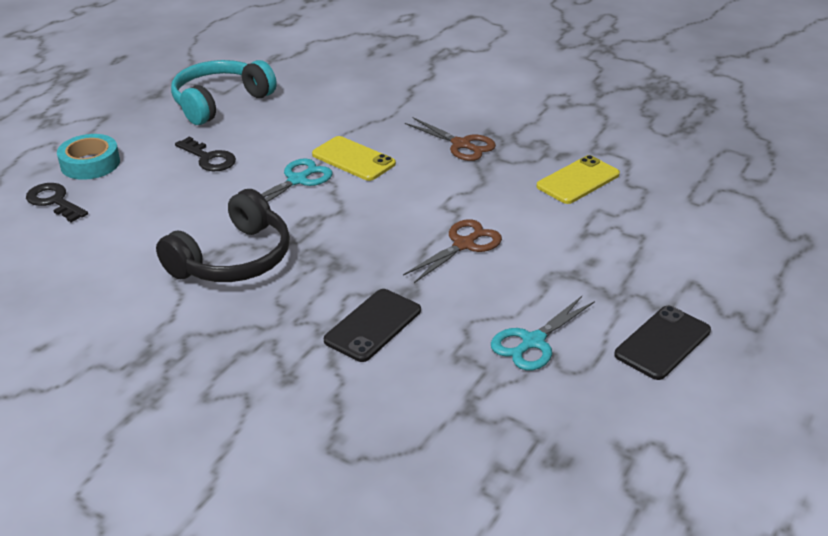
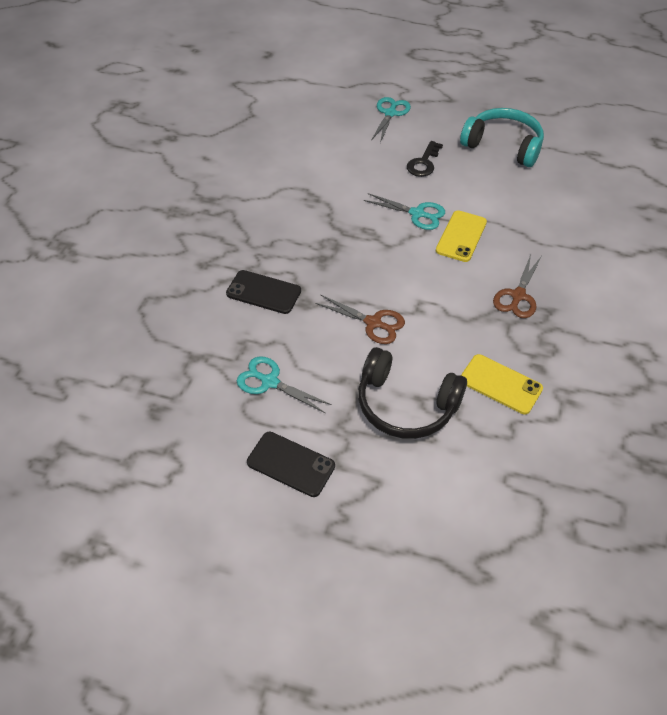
camera: 75 degrees right, 15 degrees up
(54, 201) = (342, 114): black key -> none
(90, 164) = (390, 113): turquoise tape -> turquoise scissors
(233, 259) = (311, 208): black headphones -> black headphones (406, 404)

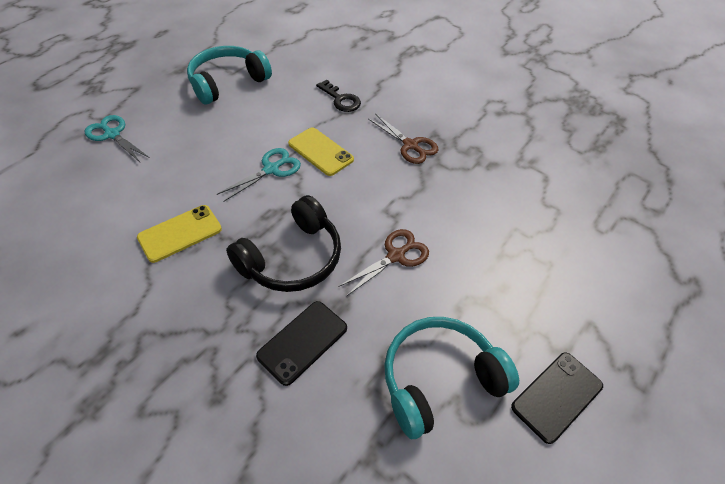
camera: 70 degrees left, 0 degrees up
(270, 382) = (440, 380): turquoise scissors -> turquoise headphones
(406, 404) = (505, 268): black headphones -> black headphones (292, 258)
(423, 163) = (206, 139): black key -> black key (341, 99)
(500, 384) = (502, 194): yellow phone -> yellow phone (180, 233)

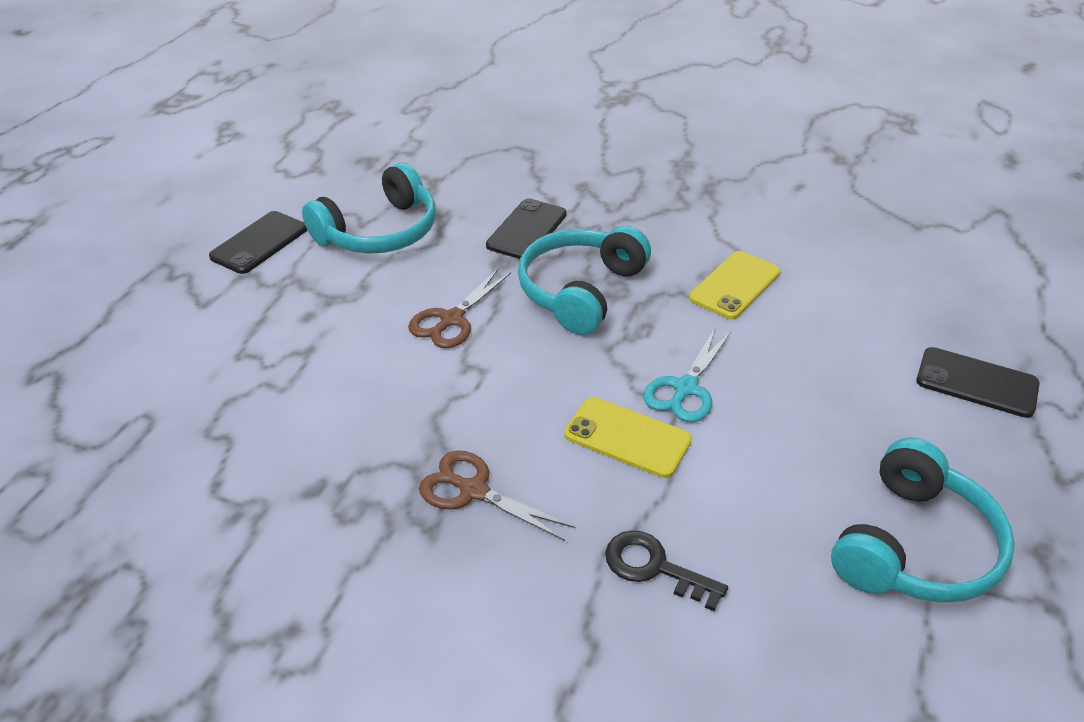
camera: 165 degrees right, 10 degrees down
(112, 134) = (976, 382): turquoise scissors -> black phone
(292, 258) = (581, 291): black headphones -> turquoise headphones

